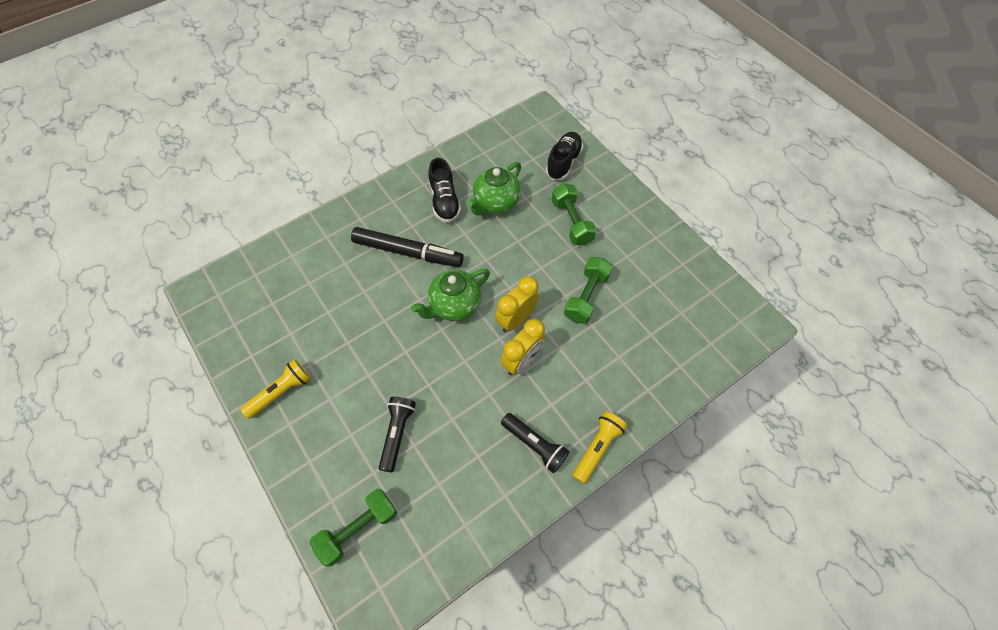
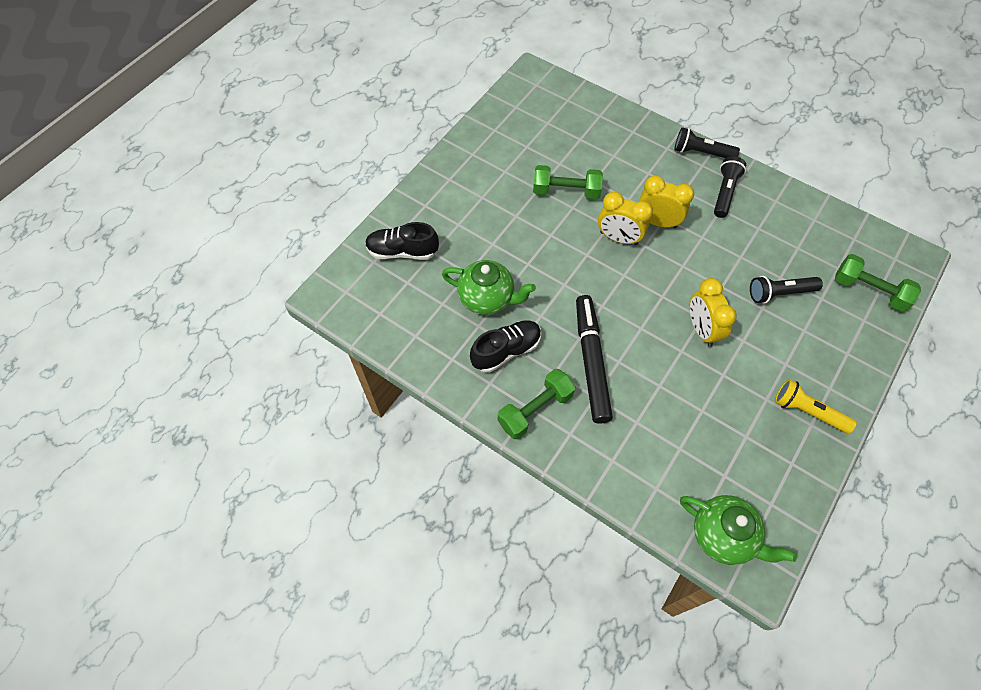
camera: 110 degrees left, 0 degrees up
(395, 345) = (701, 329): none -> yellow clock
(454, 305) = (631, 294): green teapot -> green teapot (723, 536)
(572, 222) = (483, 223): green dumbbell -> green dumbbell (535, 409)
(597, 448) = (701, 153): yellow flashlight -> black flashlight

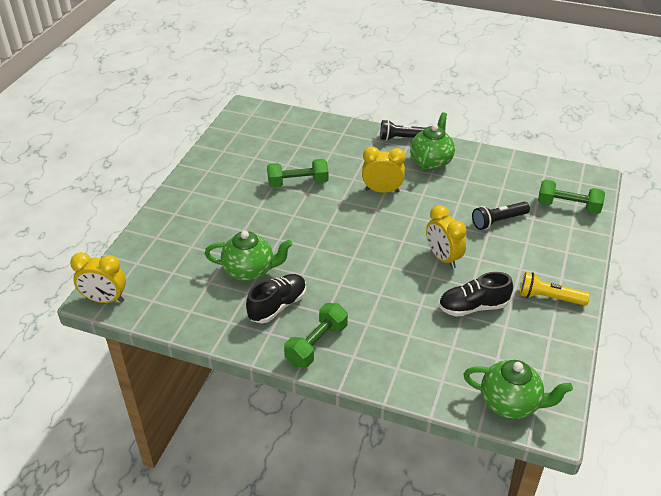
camera: 15 degrees left, 20 degrees down
(402, 251) = (162, 250): black shoe -> black shoe (473, 307)
(591, 362) = (356, 299): black marker -> none
(618, 238) = (353, 207): yellow clock -> yellow clock (105, 299)
(724, 192) = (431, 162): black flashlight -> green teapot

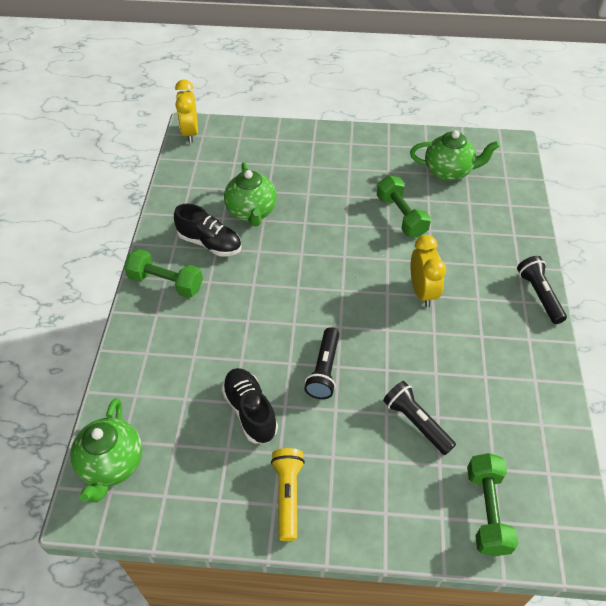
camera: 75 degrees right, 10 degrees up
(431, 162) = (505, 332): green teapot -> green teapot (448, 172)
(443, 258) = (324, 370): yellow clock -> black flashlight

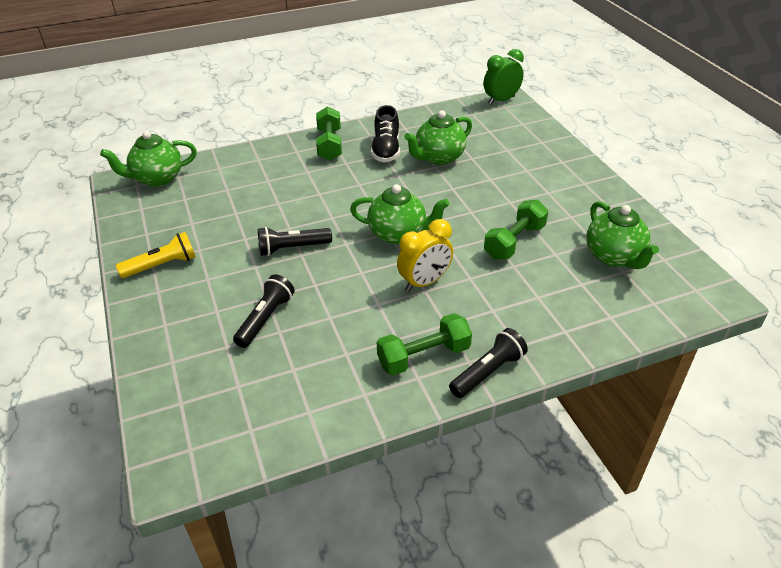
camera: 65 degrees right, 10 degrees down
(190, 133) = (501, 100): yellow clock -> green clock
(250, 411) = (230, 223): black shoe -> none
(349, 284) = (398, 234): none -> green teapot
(487, 510) = (190, 391): green dumbbell -> green dumbbell (424, 356)

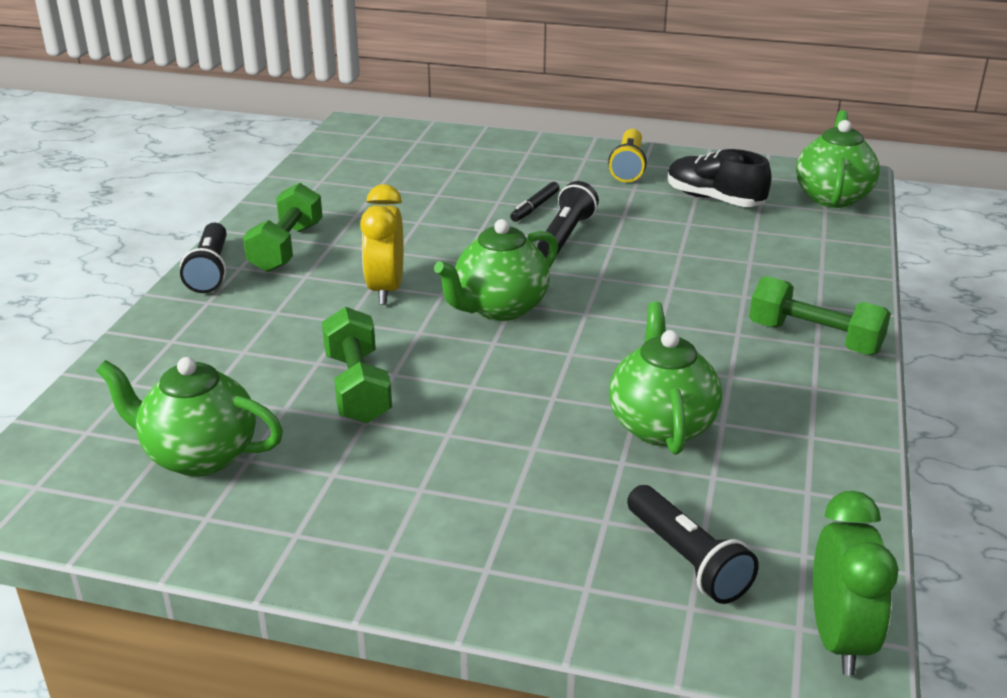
camera: 125 degrees right, 10 degrees down
(262, 277) = (535, 207): none -> black marker
(265, 319) = (465, 193): black flashlight -> black flashlight (687, 559)
(386, 150) = (744, 384): black shoe -> black shoe (714, 199)

